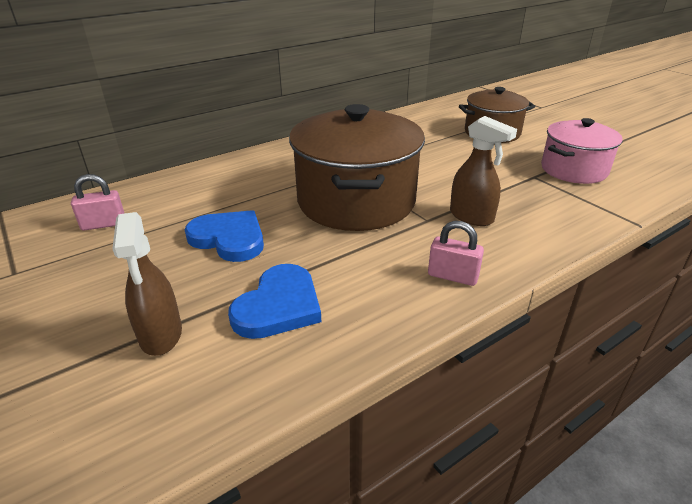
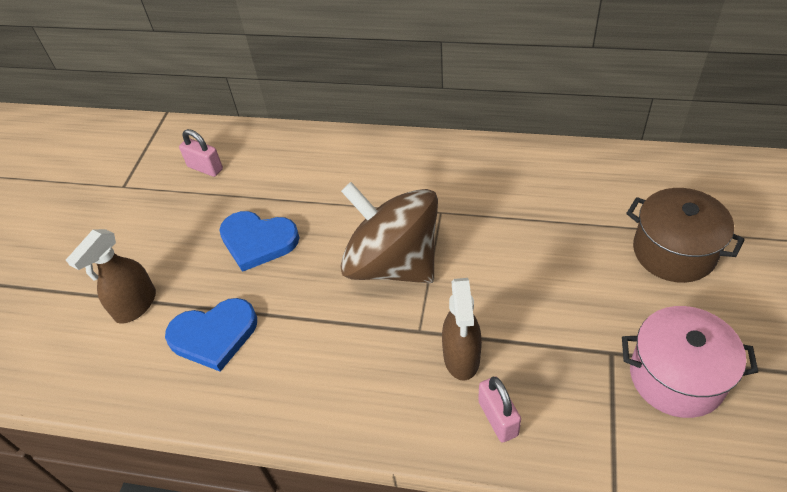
camera: 50 degrees right, 15 degrees up
(229, 238) = (258, 241): blue heart -> blue heart turned 120 degrees clockwise
(356, 201) = (393, 263): brown pot -> brown spinning top
(452, 276) = (351, 407): pink padlock -> pink padlock (498, 418)

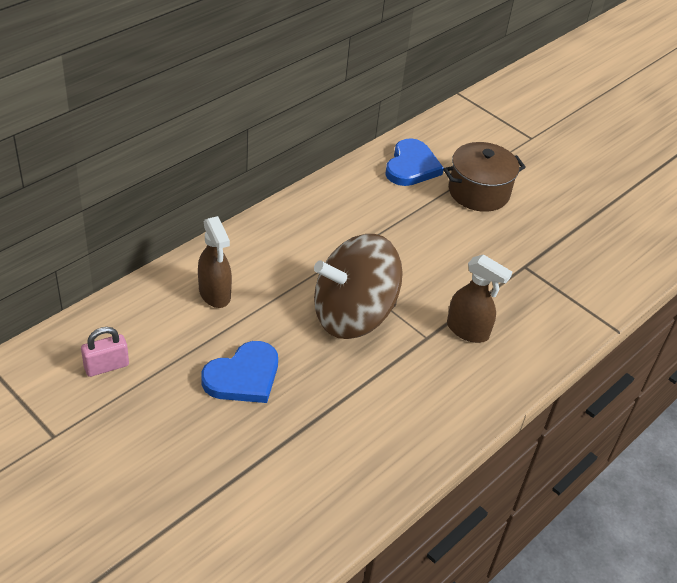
camera: 65 degrees left, 5 degrees down
(135, 305) = (229, 491): brown spray bottle -> brown spray bottle (215, 294)
(214, 335) = (317, 452): blue heart -> blue heart (411, 166)
(498, 418) = (527, 342): pink padlock -> none
(676, 377) = (563, 254): pink pot -> none

